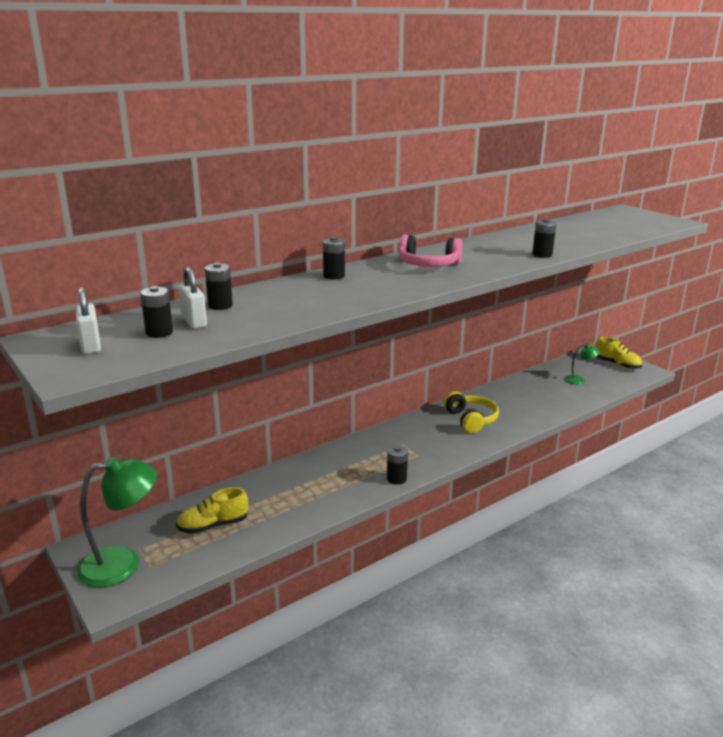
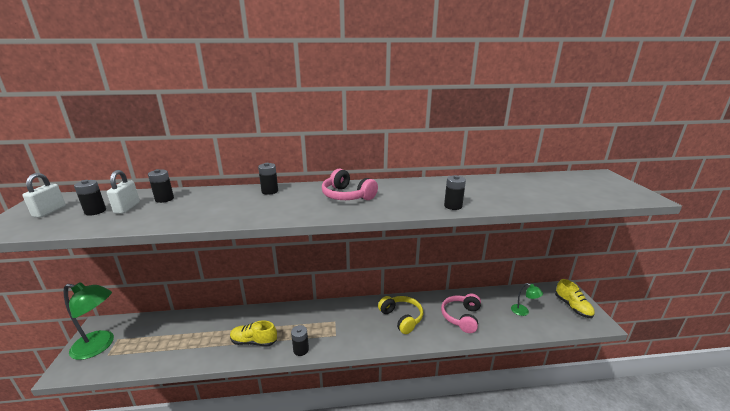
camera: 30 degrees right, 0 degrees up
(213, 525) = (167, 339): yellow shoe -> yellow shoe (254, 341)
(471, 420) = (401, 318): yellow headphones -> yellow headphones turned 45 degrees counterclockwise
(528, 401) = (461, 317): none -> pink headphones

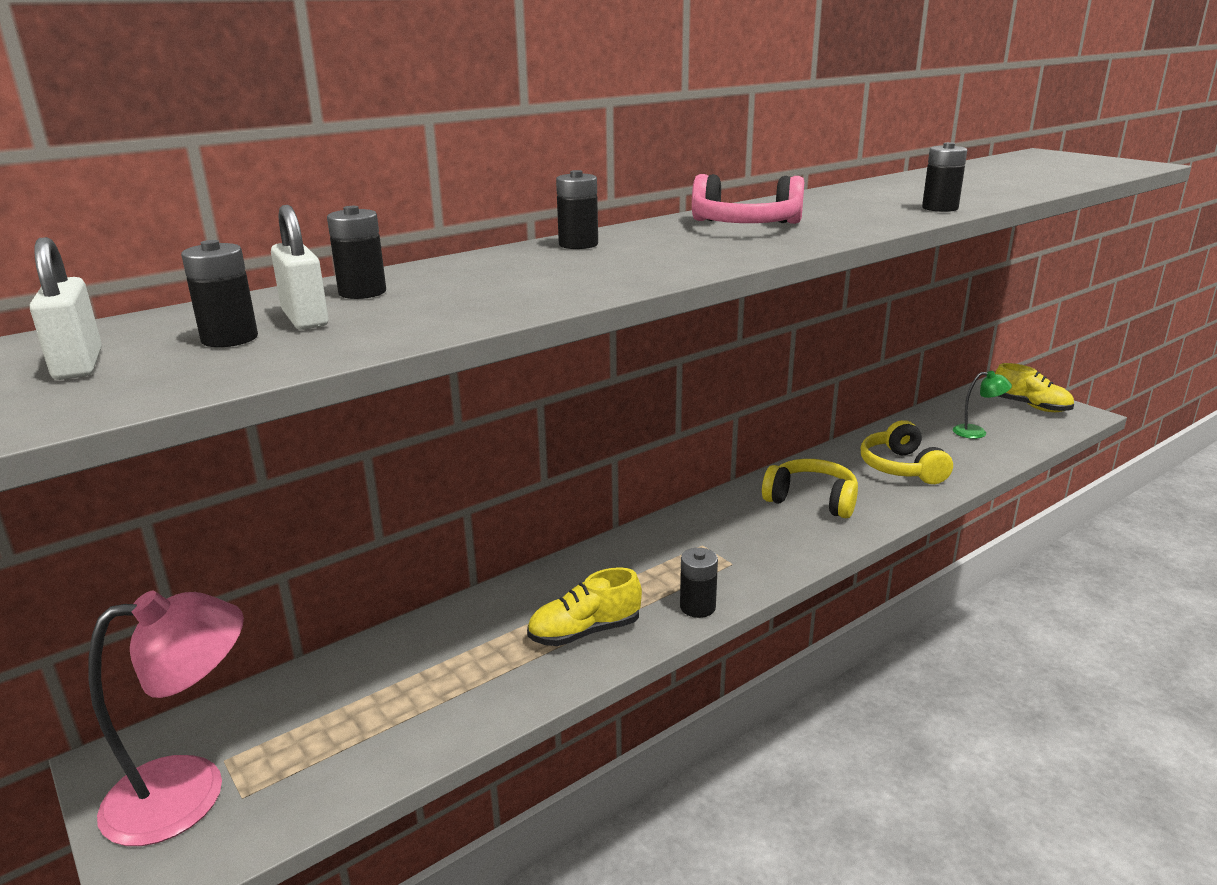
camera: 30 degrees left, 0 degrees up
(99, 346) = (190, 792): green lamp -> pink lamp
(461, 317) = (901, 468): pink headphones -> yellow headphones

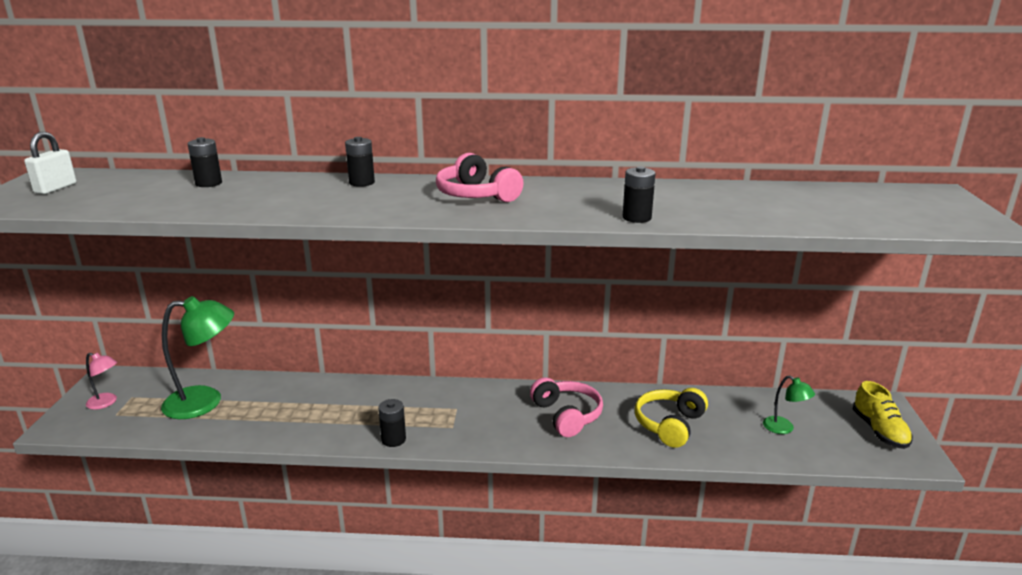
camera: 40 degrees right, 0 degrees up
(190, 792) = (106, 403): pink lamp -> pink lamp, size x0.50
(229, 338) = (114, 192): black battery -> none
(305, 319) = (156, 190): white padlock -> none
(370, 699) = (205, 401): none -> green lamp
(585, 632) = (325, 421): yellow shoe -> none
(811, 500) = (567, 415): yellow headphones -> pink headphones

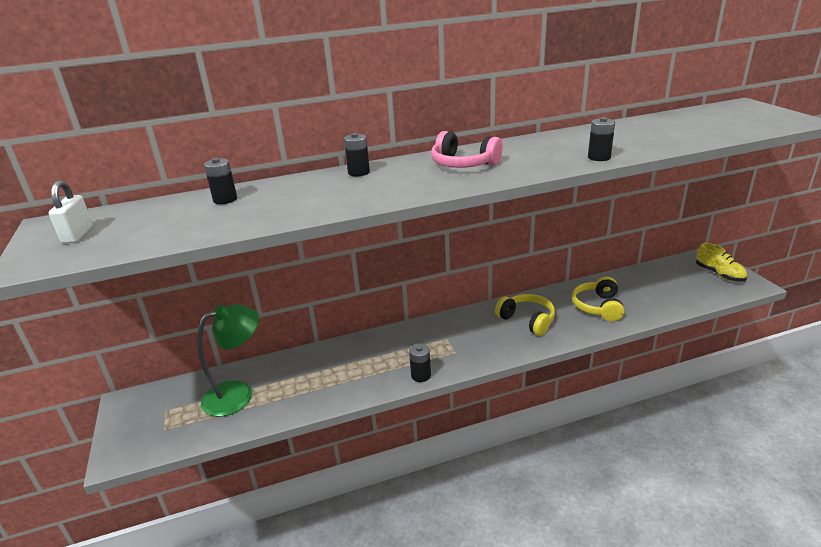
camera: 20 degrees left, 5 degrees up
(106, 403) = (145, 422): pink lamp -> none
(567, 415) = (527, 320): pink headphones -> yellow headphones
(784, 428) = (666, 288): green lamp -> none

